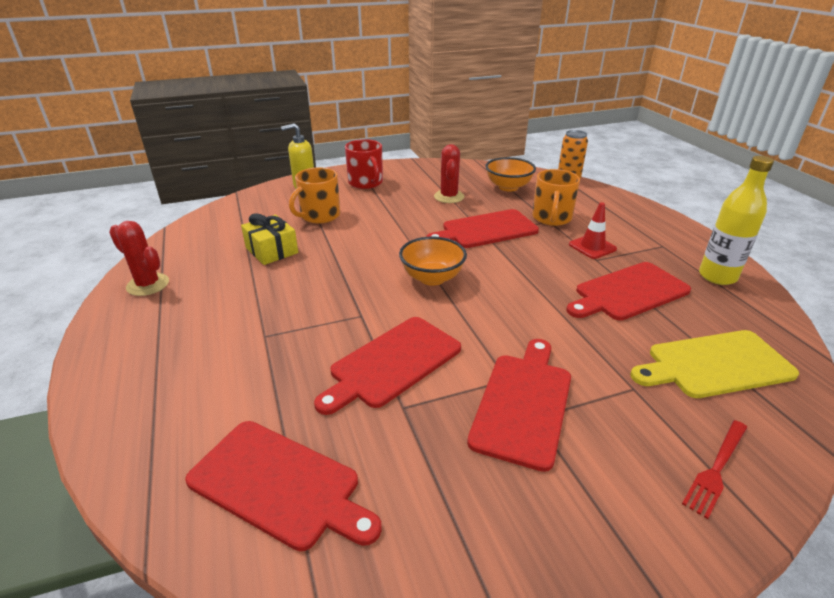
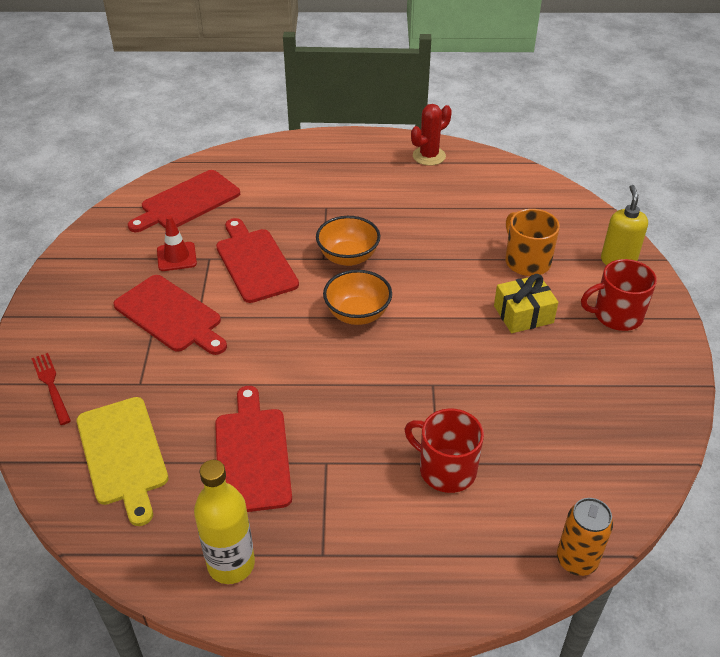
camera: 110 degrees right, 10 degrees up
(272, 250) = (459, 221): yellow gift -> yellow gift (523, 314)
(449, 197) = (547, 384): red cactus -> none
(486, 230) = (439, 389): red cutting board -> none
(508, 187) = (564, 463): orange bowl -> orange bowl (348, 257)
(551, 218) = (446, 469): orange mug -> red mug
(592, 247) = (354, 474): red traffic cone -> red traffic cone (176, 257)
(715, 364) = (123, 454): yellow cutting board -> yellow cutting board turned 150 degrees clockwise

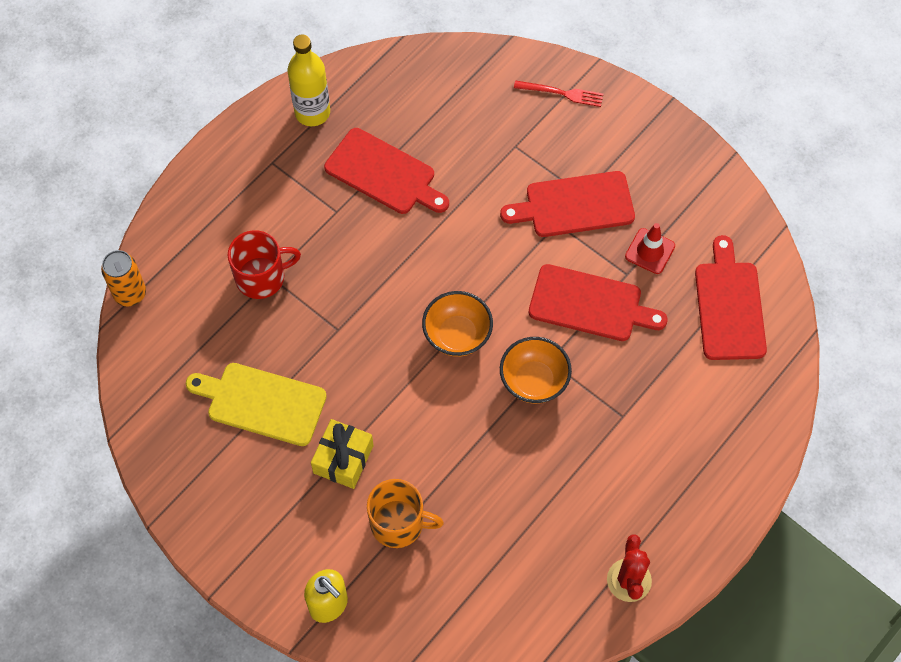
camera: 130 degrees right, 20 degrees up
(123, 454) = (454, 103): yellow cutting board -> yellow cutting board (262, 403)
(616, 315) = (274, 531): red mug -> none

